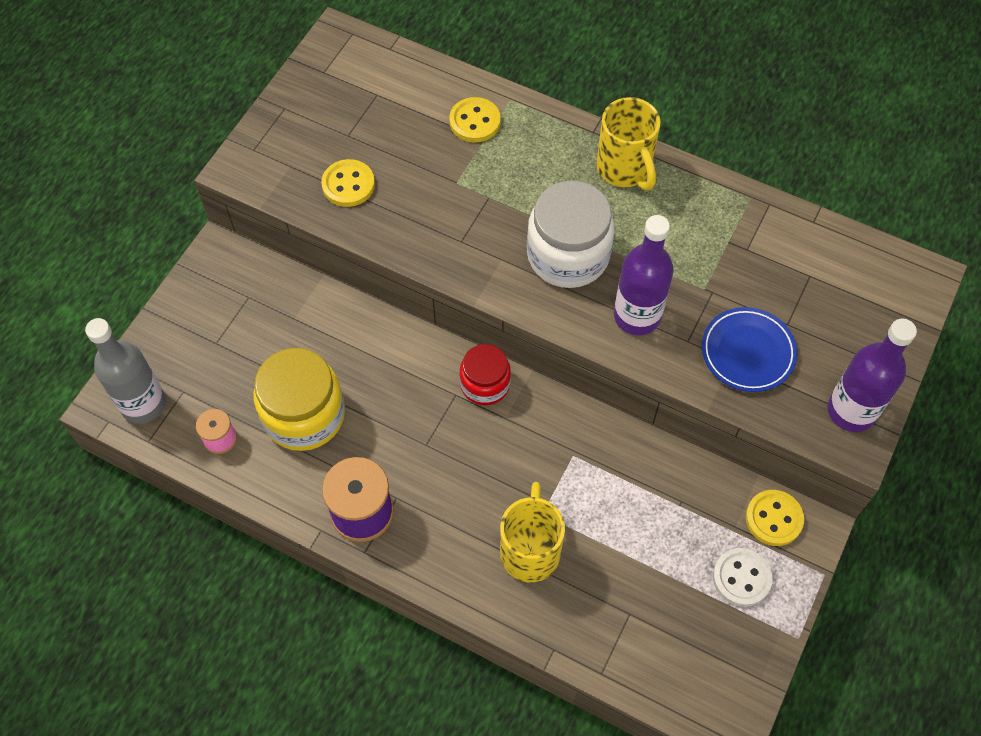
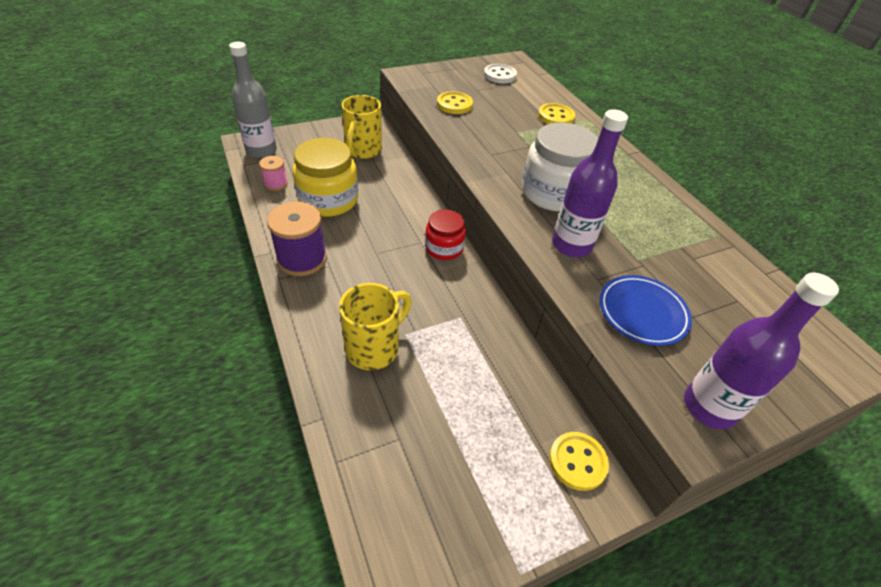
camera: 35 degrees right, 15 degrees down
(625, 169) = (634, 177): yellow mug -> yellow mug (363, 151)
(741, 578) = (511, 484): white button -> white button (500, 75)

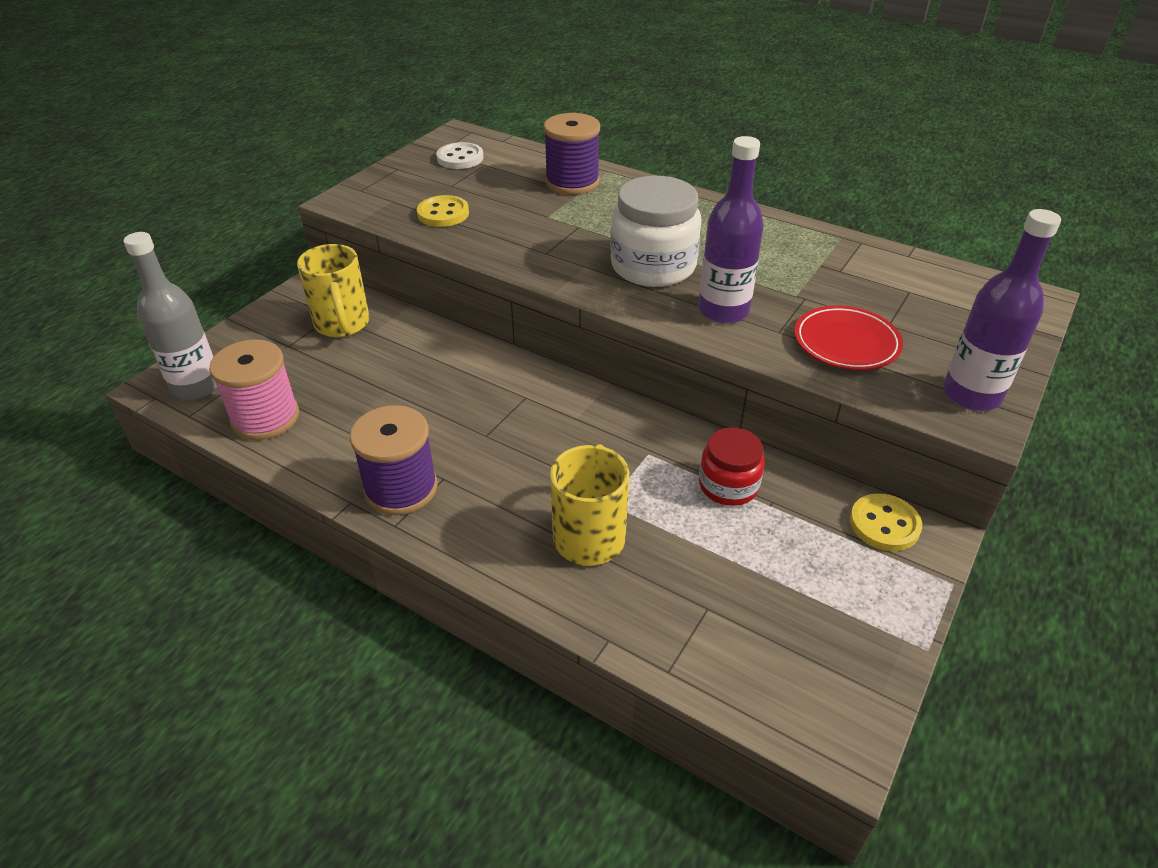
camera: 30 degrees left, 5 degrees down
(276, 184) = (265, 418): pink spool -> pink spool, size x1.83
(328, 200) = (360, 404): yellow jar -> none
(444, 248) = (558, 390): red jar -> red jar (728, 486)
(555, 117) = (572, 182): yellow button -> purple spool
(642, 313) = (846, 343): blue plate -> red plate

